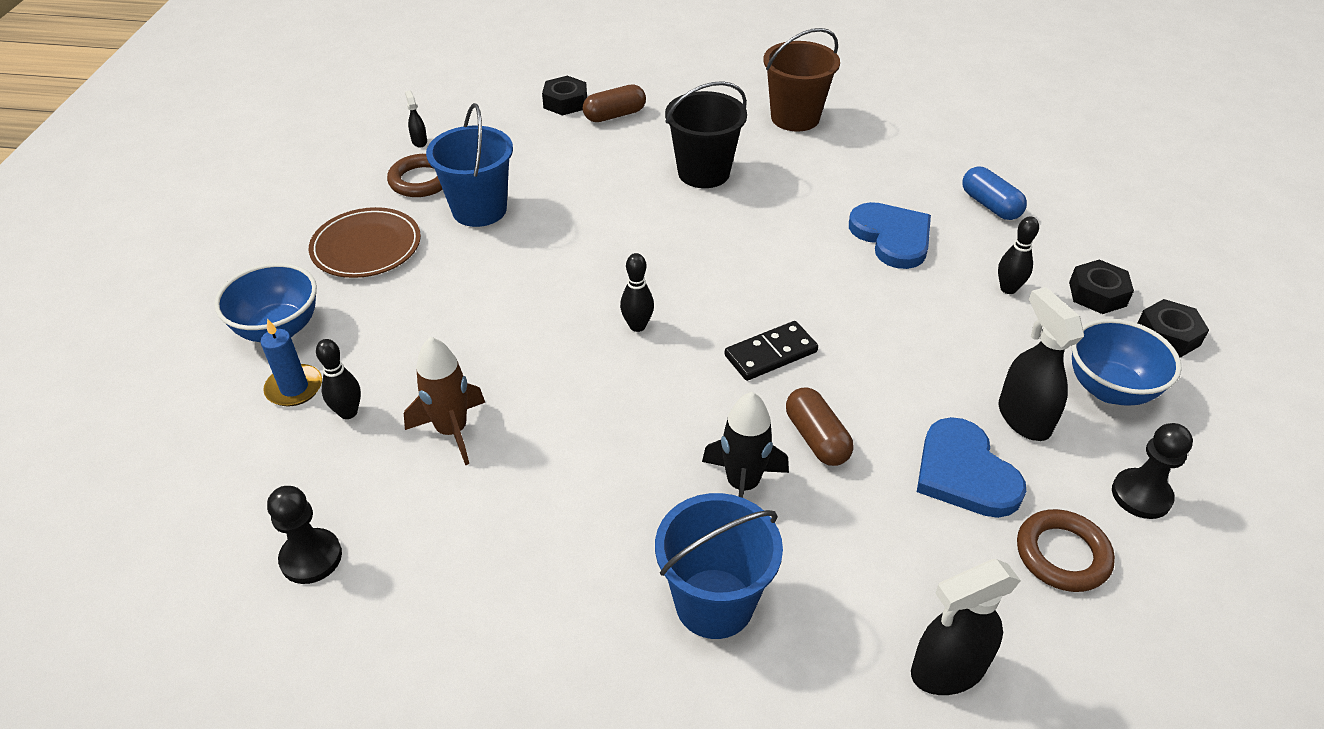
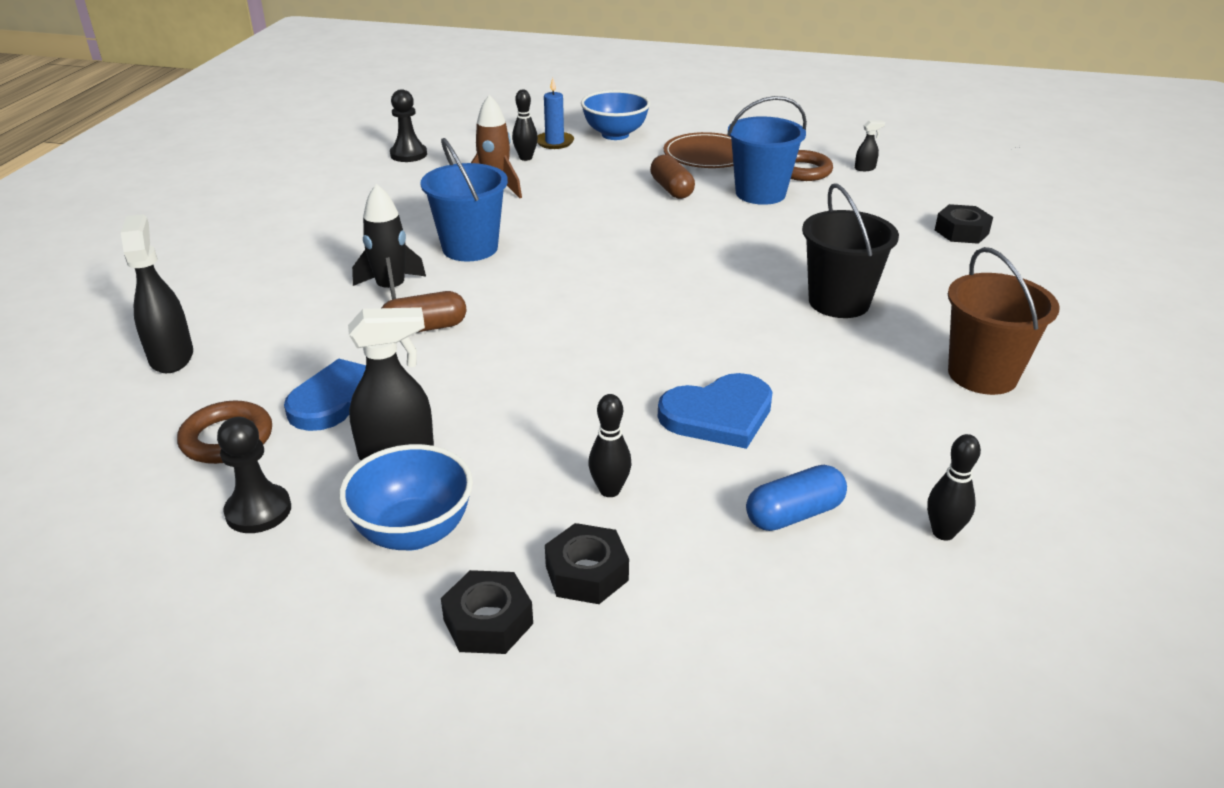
camera: 95 degrees right, 10 degrees down
(614, 115) = (944, 257): brown capsule -> brown capsule (671, 189)
(637, 326) = (591, 256): black bowling pin -> black bowling pin (943, 533)
(714, 603) = (293, 271): blue bucket -> blue bucket (470, 248)
(770, 353) = (538, 316): black domino -> none

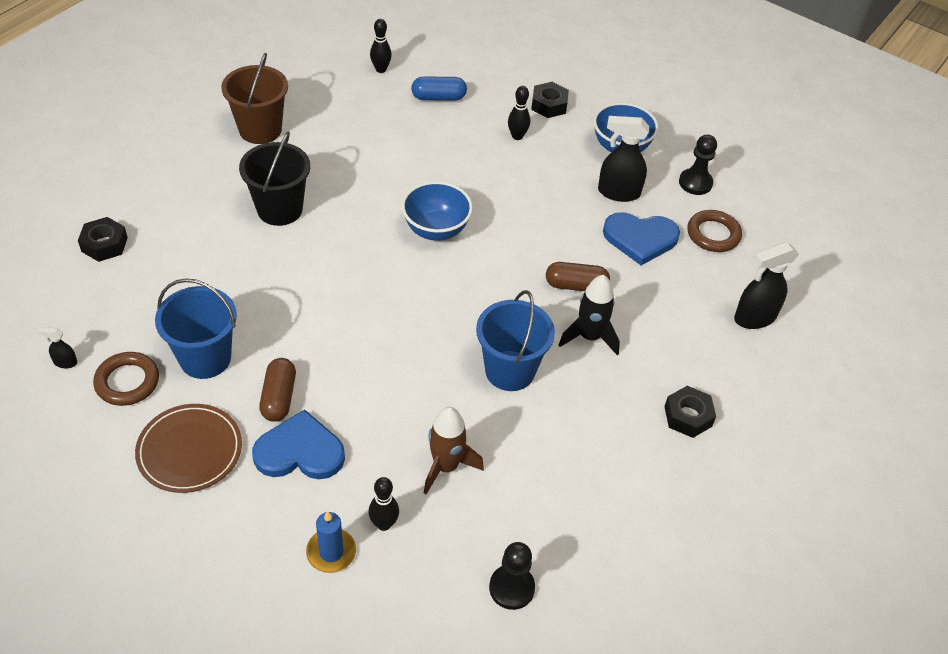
camera: 160 degrees left, 15 degrees up
(171, 357) = (754, 318): black spray bottle -> black spray bottle turned 60 degrees clockwise
(488, 622) = (599, 101): black nut -> black nut (688, 416)
(615, 135) = (250, 544): blue bowl -> blue bowl (436, 230)
(718, 415) = (431, 156): blue heart -> blue heart (300, 451)

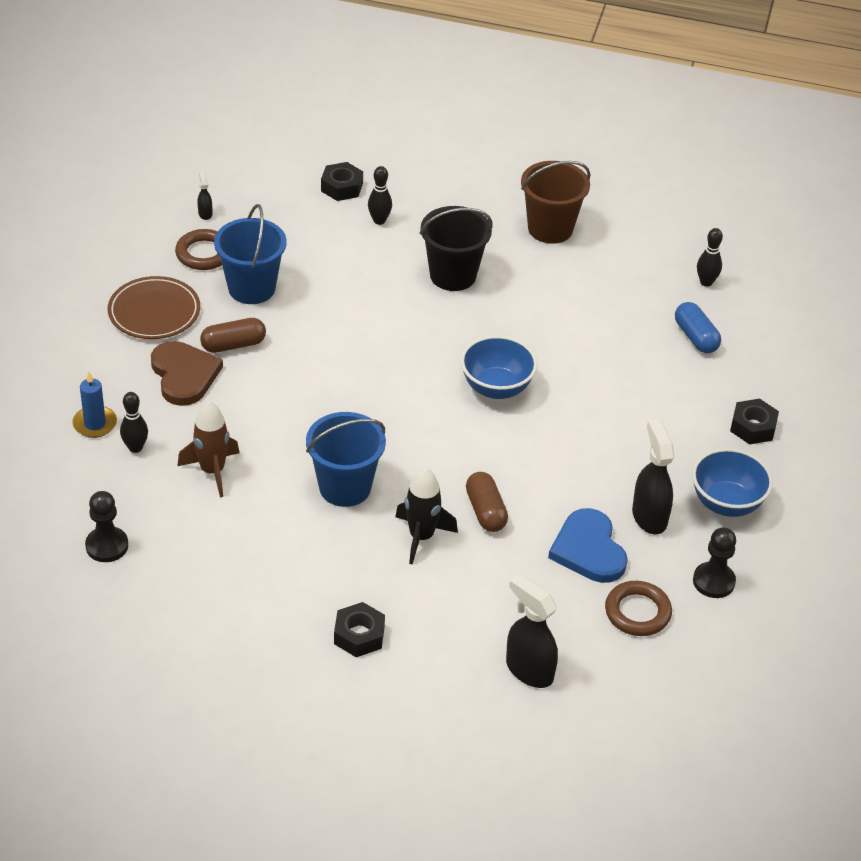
camera: 70 degrees right, 5 degrees down
(300, 451) = (184, 375): blue heart -> brown heart
(517, 136) = (680, 413): black bowling pin -> black bowling pin (379, 220)

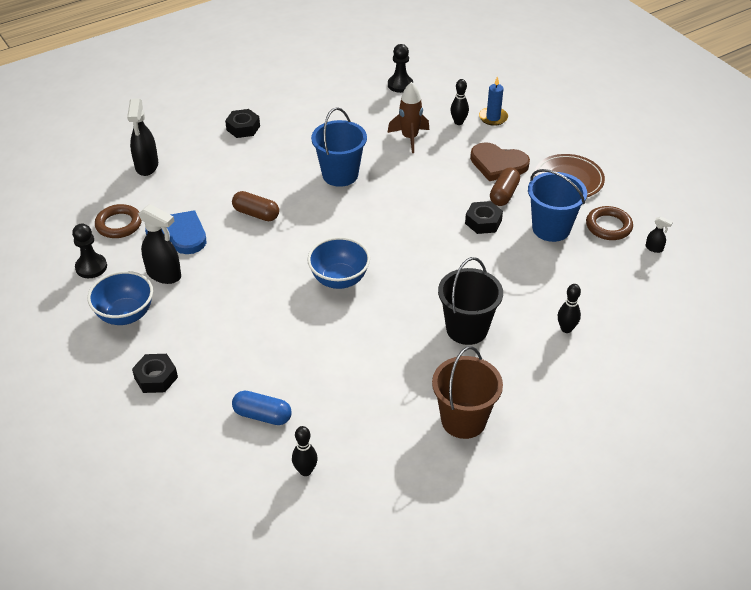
camera: 135 degrees right, 0 degrees up
(342, 187) = (626, 332): black nut -> black nut (483, 222)
(421, 537) = (271, 181): black rocket -> none
(529, 670) = (146, 166): black spray bottle -> black spray bottle turned 90 degrees clockwise

